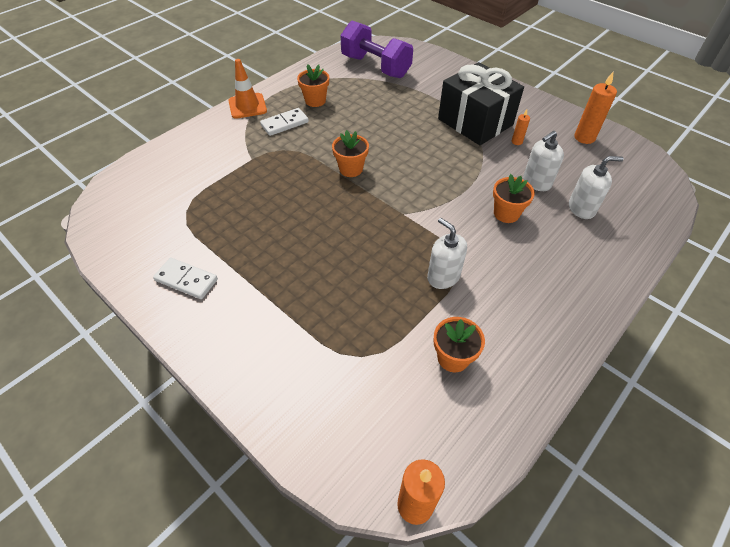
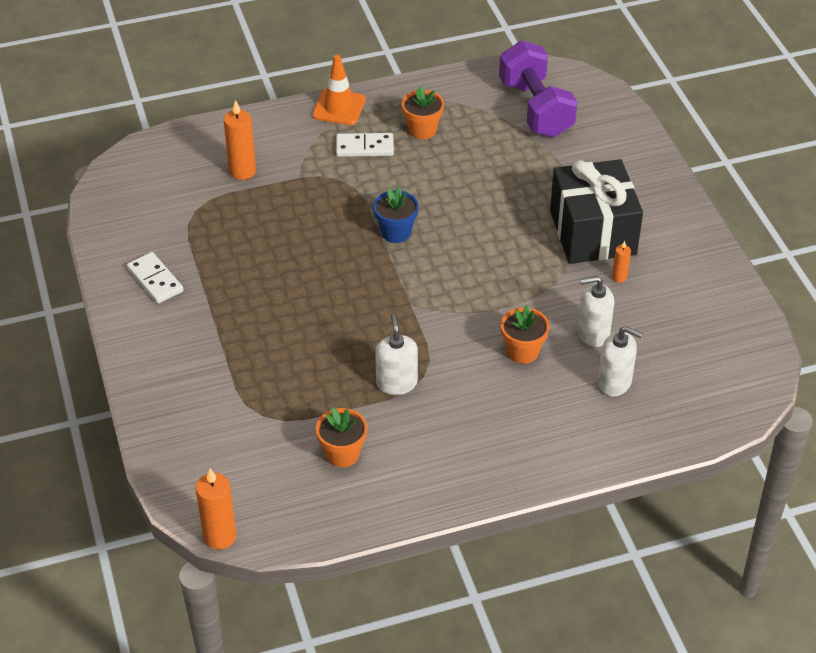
camera: 30 degrees right, 5 degrees down
(351, 169) = (396, 232): orange flower pot -> blue flower pot
(584, 137) = (711, 306): orange candle -> orange candle (242, 171)

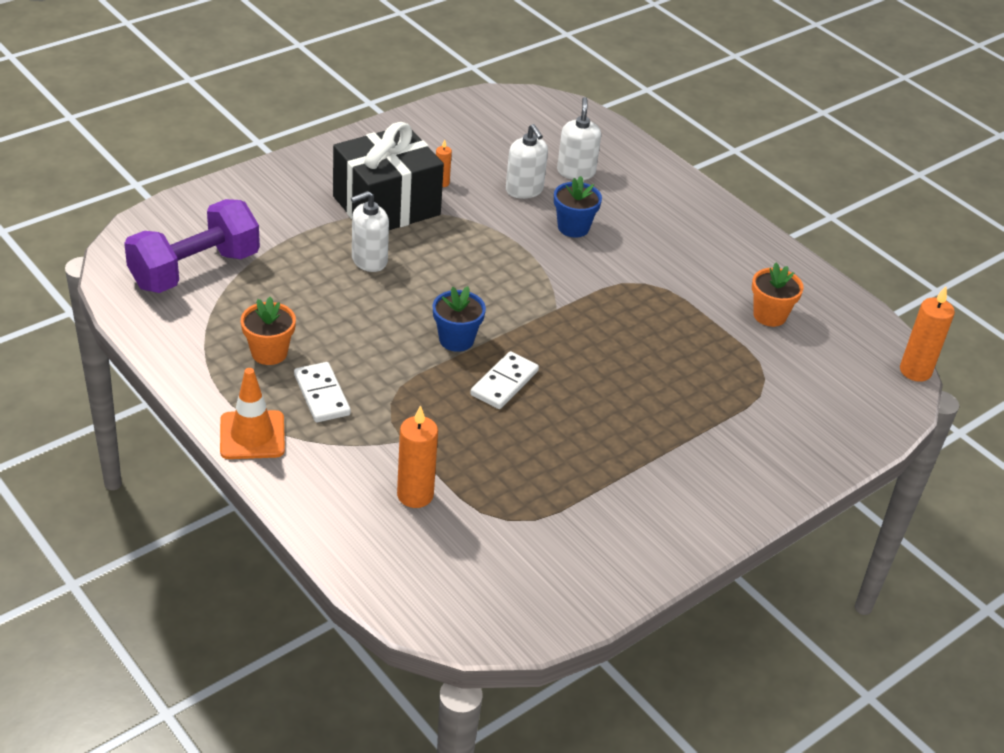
camera: 115 degrees left, 5 degrees down
(155, 280) = (641, 520): white domino -> white domino (504, 383)
(396, 383) = (664, 298): white soap dispenser -> white soap dispenser (369, 260)
(522, 351) = (573, 227): orange flower pot -> blue flower pot

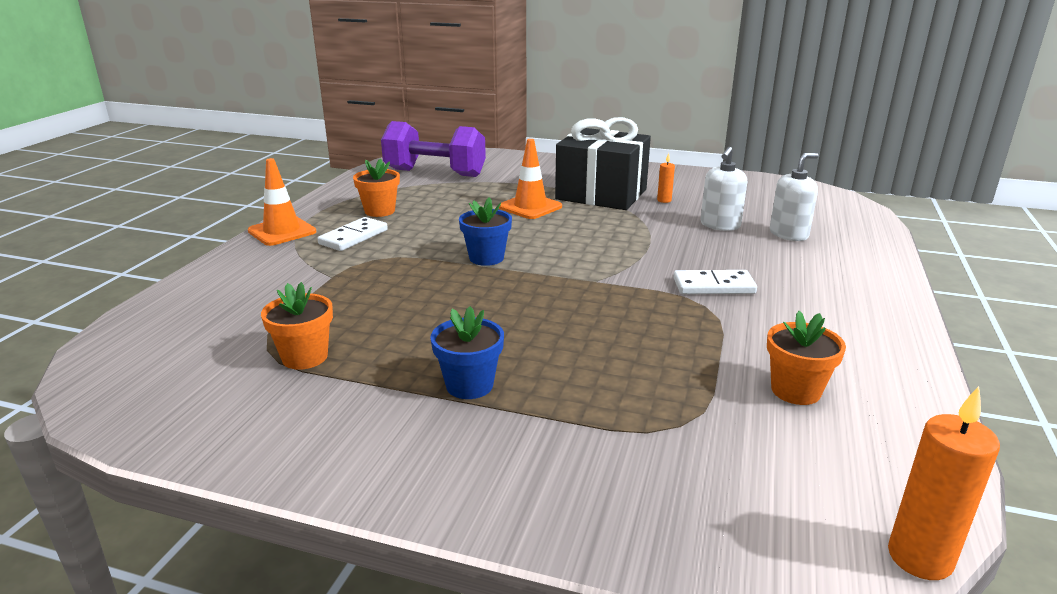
camera: 60 degrees right, 15 degrees down
(369, 260) = (530, 207): white soap dispenser -> orange traffic cone
(415, 495) = (265, 301): orange candle -> none
(504, 383) = (458, 291): white domino -> white domino (713, 286)
(539, 503) = (305, 357): none -> orange flower pot
(573, 227) = (715, 255): blue flower pot -> blue flower pot (469, 385)

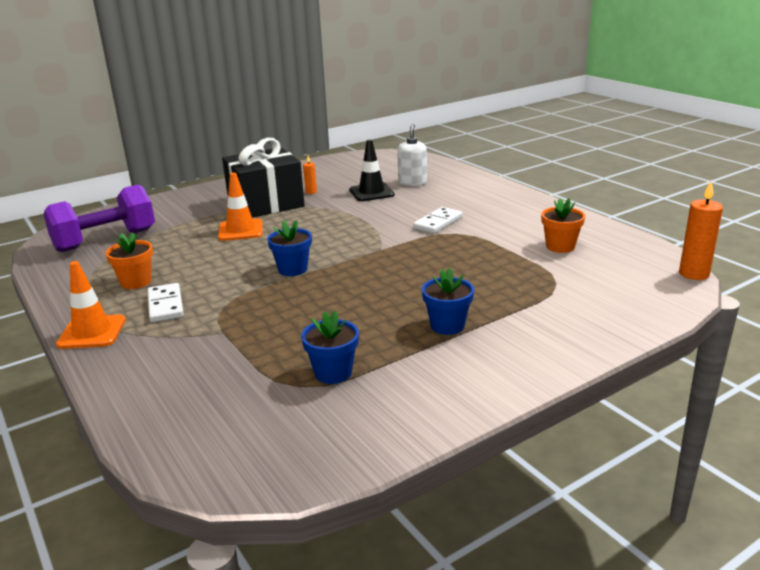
camera: 50 degrees left, 0 degrees up
(305, 357) = (333, 373): orange flower pot -> blue flower pot
(720, 225) = (371, 192): white soap dispenser -> black traffic cone

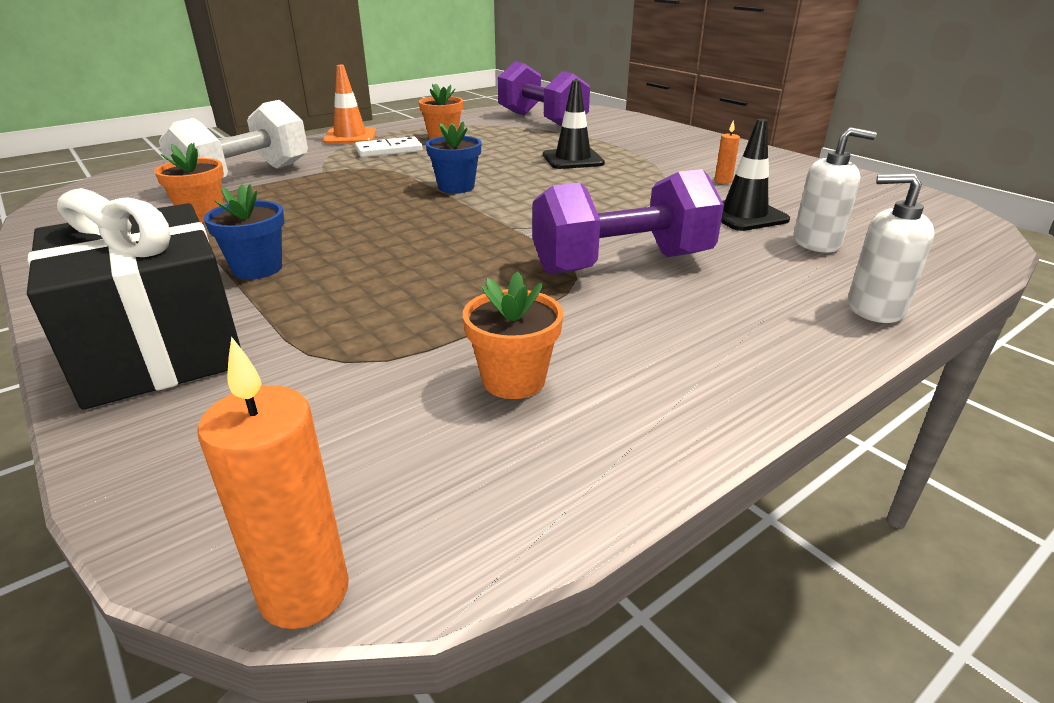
camera: 85 degrees right, 5 degrees up
(222, 372) = (245, 178): none -> white dumbbell
(240, 230) = (573, 159): orange traffic cone -> black traffic cone
(266, 204) = (664, 163): black gift -> black gift (159, 349)
(333, 373) = (202, 215): blue flower pot -> orange flower pot
(438, 223) = (622, 263): white domino -> purple dumbbell
(483, 182) = (874, 308): none -> white soap dispenser

